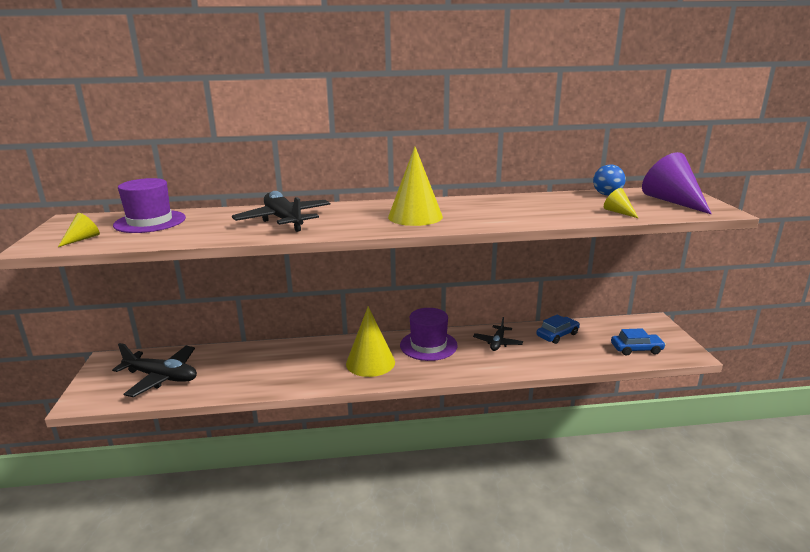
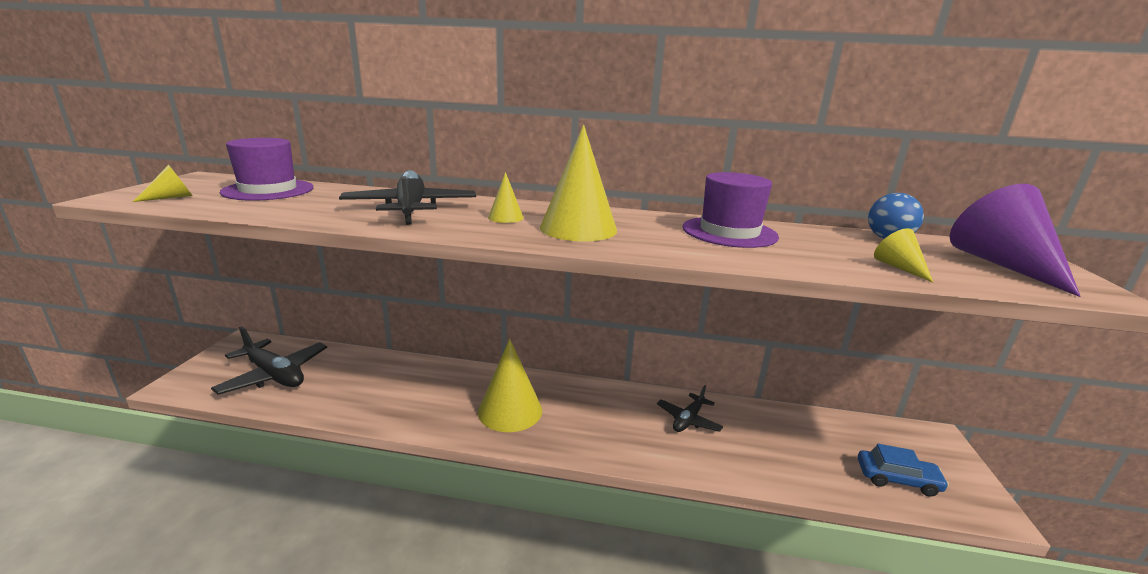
camera: 15 degrees right, 0 degrees up
(358, 216) = (505, 217): none -> yellow cone
(428, 345) = (595, 402): purple hat -> purple hat (729, 232)
(557, 335) = (778, 426): blue car -> none

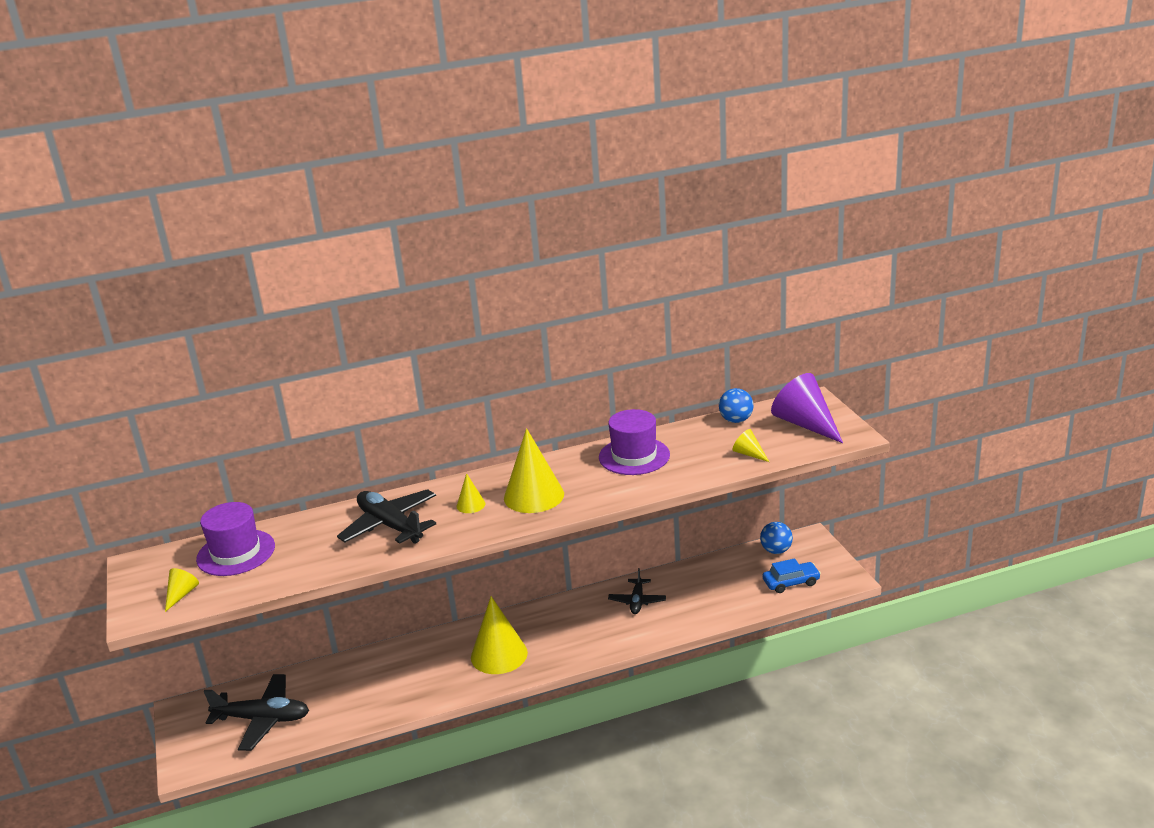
camera: 25 degrees left, 5 degrees up
(885, 433) = (776, 551): none -> blue ball

